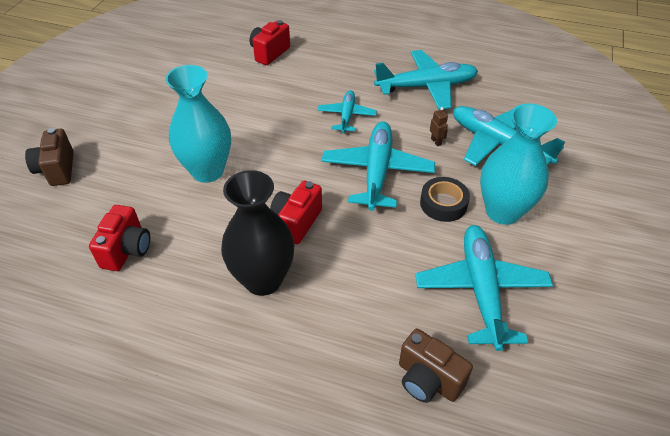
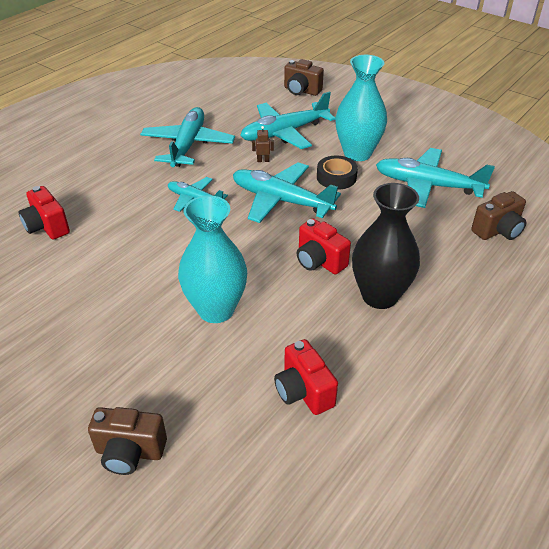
camera: 70 degrees left, 5 degrees down
(127, 250) = (303, 391): red camera -> red camera turned 150 degrees counterclockwise
(597, 135) = (301, 91): none -> brown camera

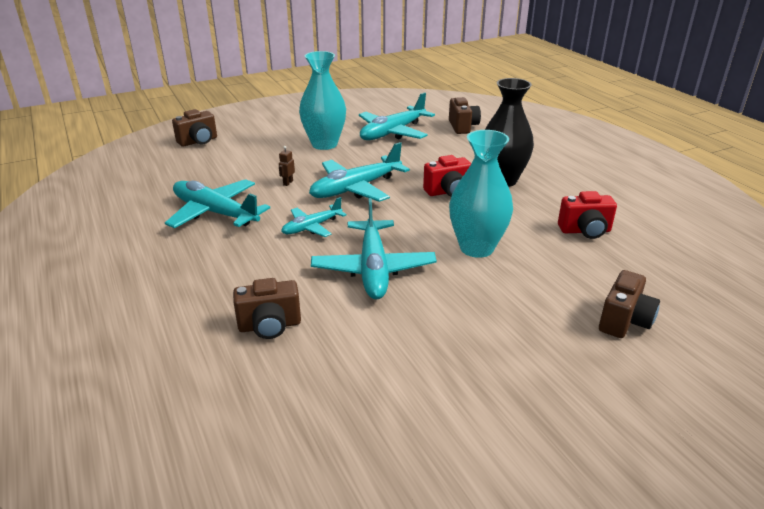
camera: 65 degrees left, 10 degrees down
(47, 227) = (270, 326): red camera -> brown camera
(284, 133) = (256, 164): turquoise plane -> turquoise plane (373, 269)
(336, 177) = (348, 160): black tape -> none

